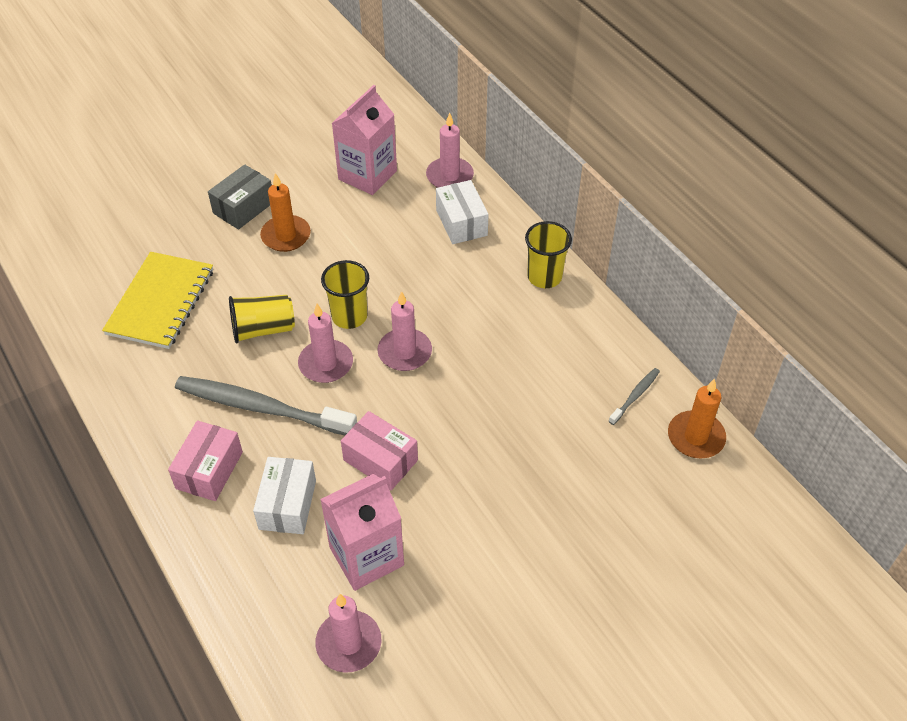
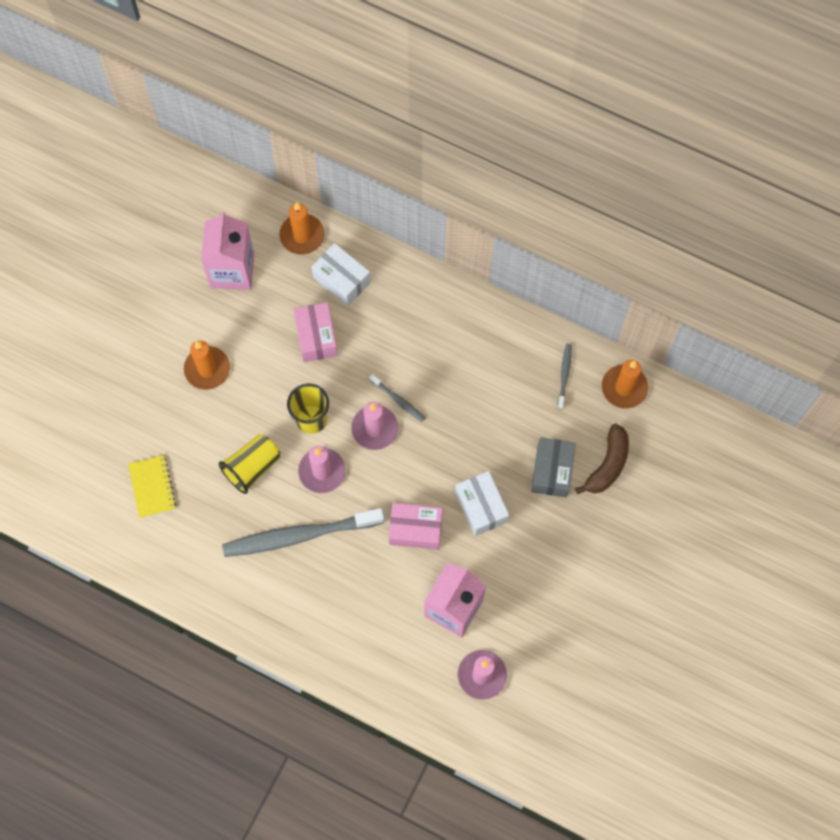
camera: 30 degrees left, 20 degrees up
(161, 302) = (152, 487): yellow notebook -> yellow notebook, size x0.58
(209, 470) = (298, 606): pink box -> pink box (316, 337)
(244, 207) = (151, 359): grey box -> grey box (552, 471)
(287, 504) = (373, 601): white box -> white box (481, 507)
(445, 339) = (398, 400): none -> grey toothbrush
(449, 176) = (302, 235): pink candle -> orange candle
(544, 277) = (438, 300): yellow cup -> none
(633, 501) = (607, 465): none -> brown banana

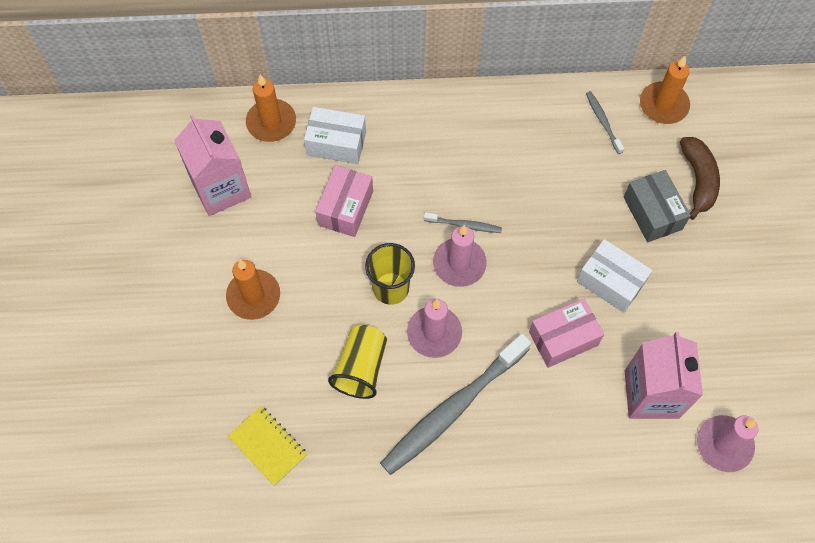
camera: 30 degrees left, 5 degrees down
(316, 337) = (346, 208): pink box -> pink box turned 60 degrees clockwise

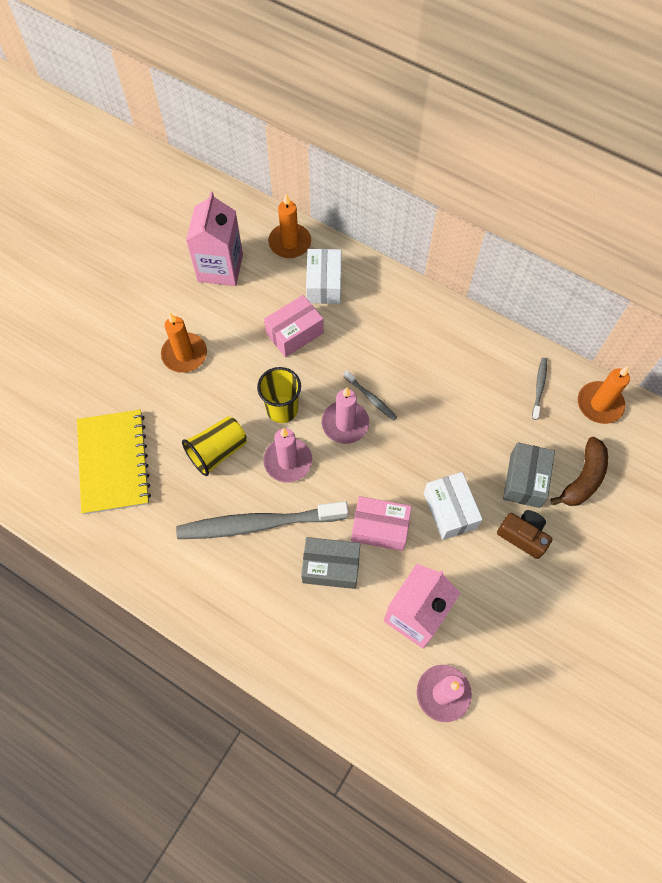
camera: 35 degrees right, 0 degrees up
(268, 446) = (114, 462): yellow notebook -> yellow notebook, size x1.72
(336, 143) = (324, 284): white box -> white box turned 45 degrees clockwise
(547, 403) = (331, 567): none -> grey box
(687, 263) = (523, 536): none -> brown camera

